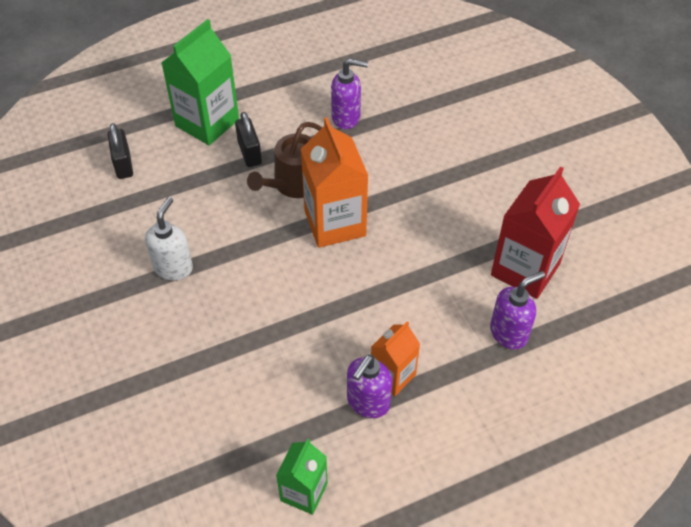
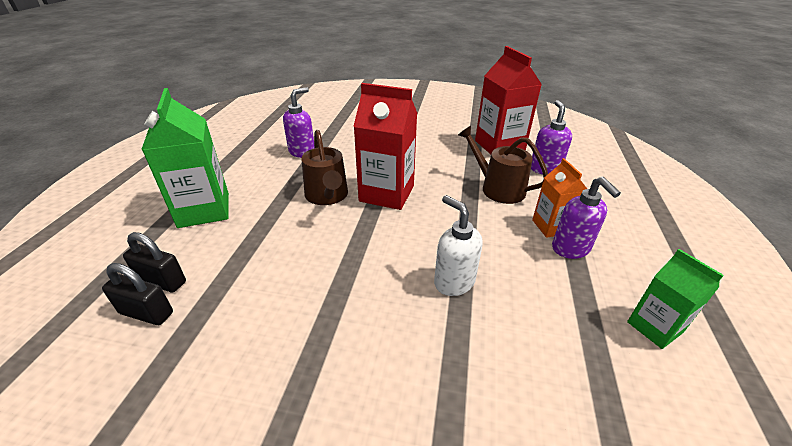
camera: 55 degrees left, 15 degrees down
(173, 267) = (328, 302): white soap dispenser -> white soap dispenser (453, 282)
(249, 153) = (268, 202): black padlock -> black padlock (146, 313)
(335, 223) = (386, 193): orange carton -> red carton
(425, 306) = (498, 188): none -> brown watering can

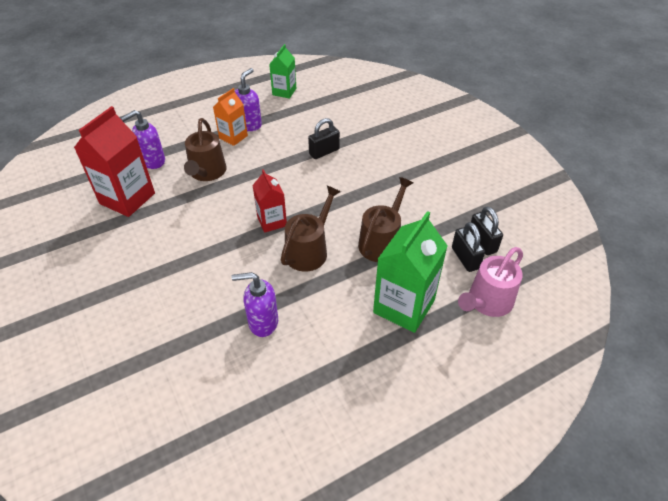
camera: 130 degrees left, 10 degrees up
(115, 257) = (487, 302): none -> pink watering can
(271, 239) = (382, 242): none -> brown watering can
(386, 193) = (272, 221): red carton -> red carton, size x0.59
(453, 282) = (324, 152): white soap dispenser -> black padlock

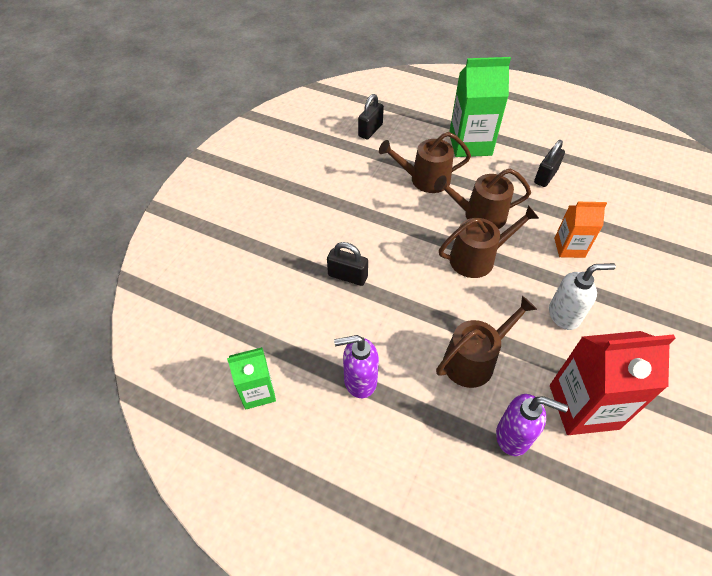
camera: 125 degrees left, 5 degrees up
(180, 234) = (564, 315): none -> white soap dispenser
(233, 137) = (396, 381): orange carton -> orange carton (569, 247)
(262, 322) = (566, 204): purple soap dispenser -> none
(272, 221) = (477, 258): red carton -> brown watering can
(465, 258) = (395, 133): black padlock -> black padlock (545, 176)
(487, 302) = (423, 112): pink watering can -> none

